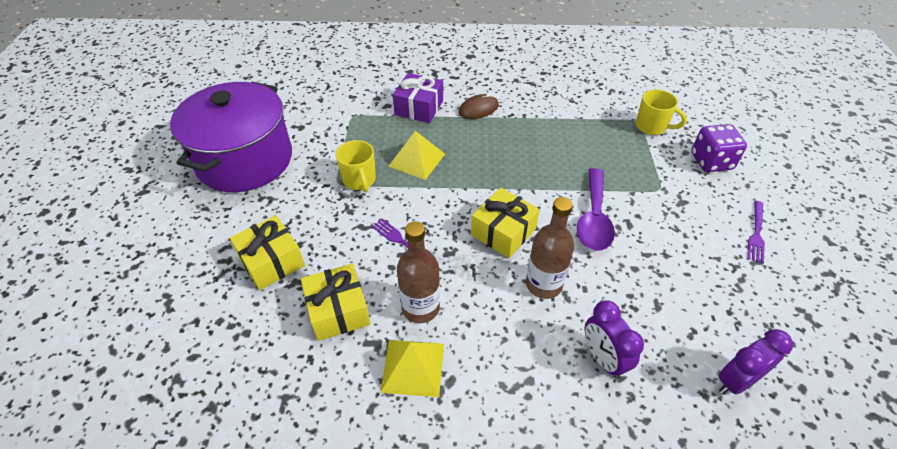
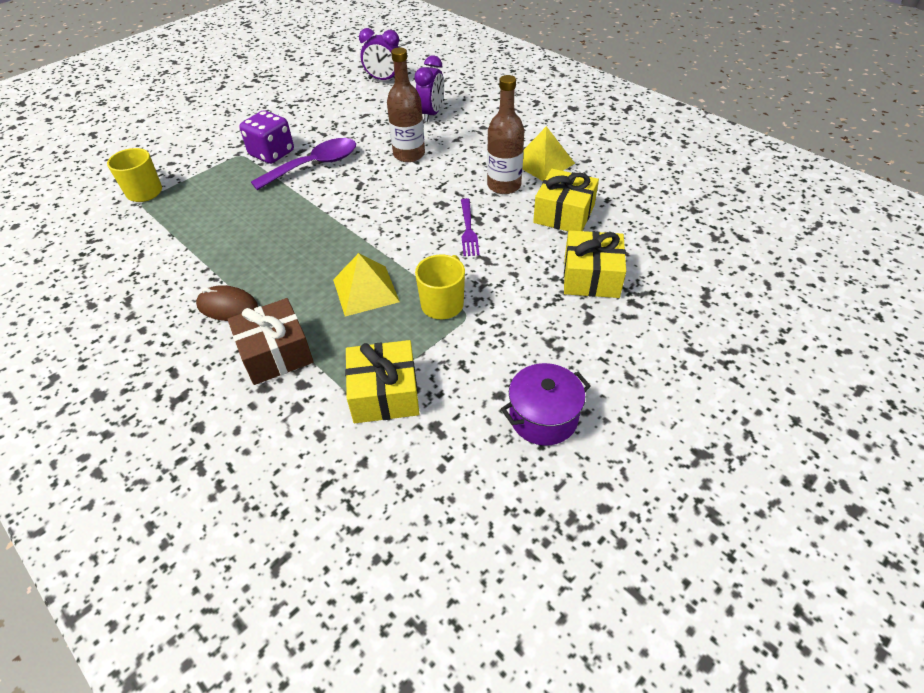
camera: 135 degrees left, 0 degrees up
(245, 160) = (543, 417): purple pot -> purple pot, size x0.46
(419, 108) = (276, 353): purple gift -> brown gift
(503, 232) = (386, 193): yellow gift -> yellow gift (384, 393)
(711, 161) = (172, 148): purple dice -> purple dice (272, 153)
(756, 233) = (245, 108): purple fork -> none

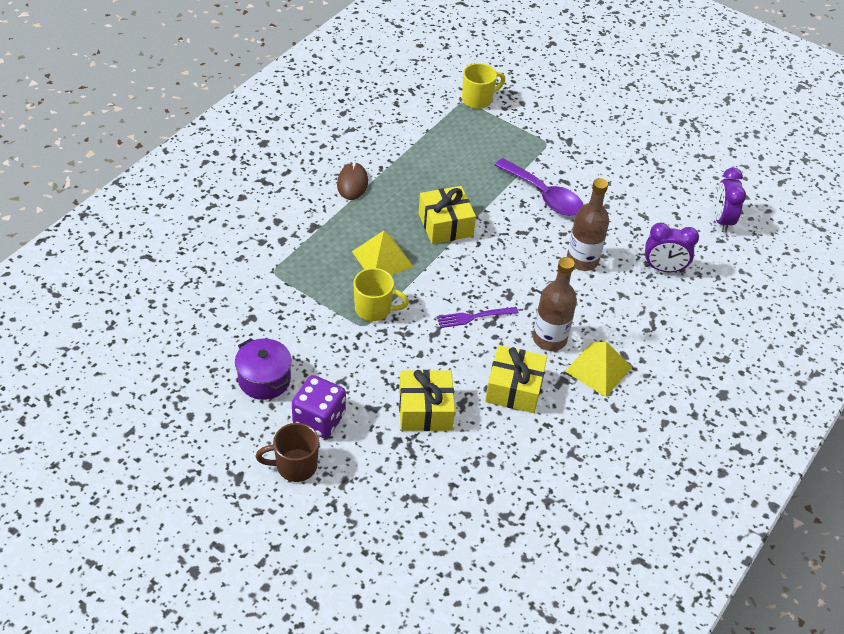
camera: 75 degrees right, 0 degrees up
(272, 153) = (555, 163): purple dice -> purple dice (319, 419)
(276, 353) = (309, 220): brown gift -> none
(384, 393) = (278, 286): yellow gift -> yellow gift (445, 225)
(677, 394) = (295, 466): none -> brown mug

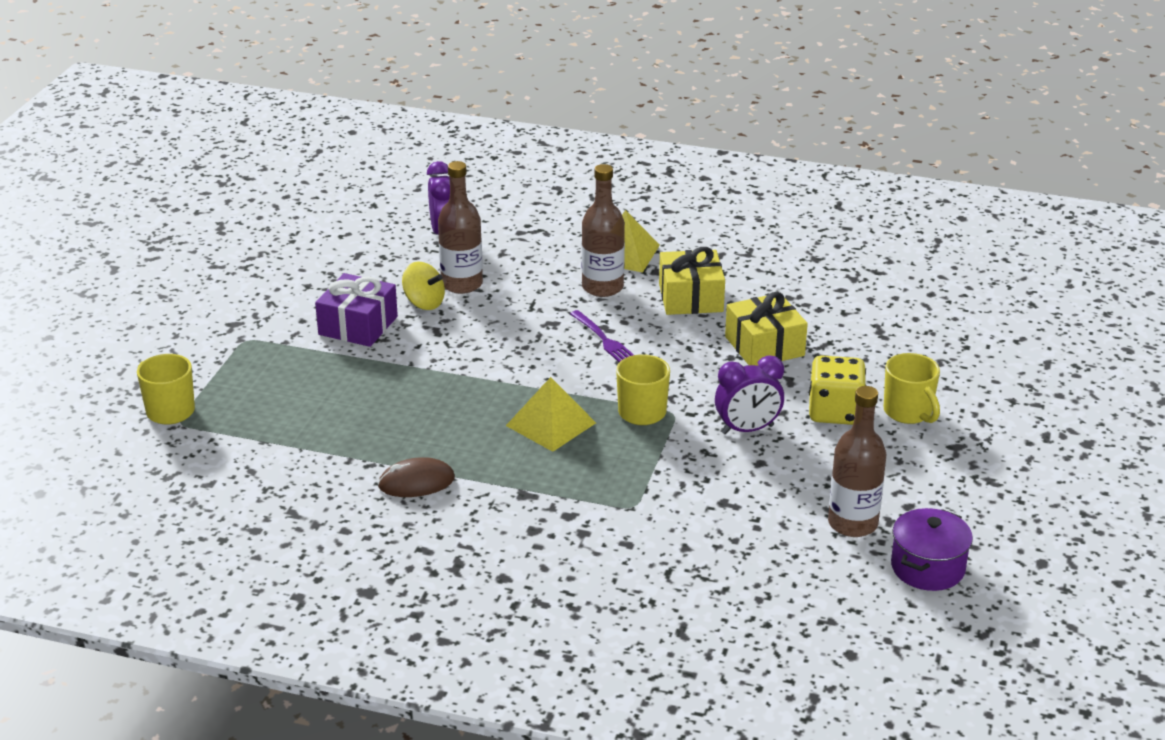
camera: 105 degrees left, 15 degrees down
(190, 376) = (852, 523): none -> brown bottle
(264, 379) = (812, 465): purple pot -> purple pot (927, 567)
(295, 466) = (908, 412): brown mug -> yellow mug
(319, 419) = (835, 412): purple dice -> yellow dice
(445, 225) = (457, 388): yellow gift -> none
(544, 196) = (358, 325): purple spoon -> purple gift
(562, 234) = (424, 303): none -> yellow spinning top
(721, 220) = (337, 207): purple clock -> purple clock (747, 429)

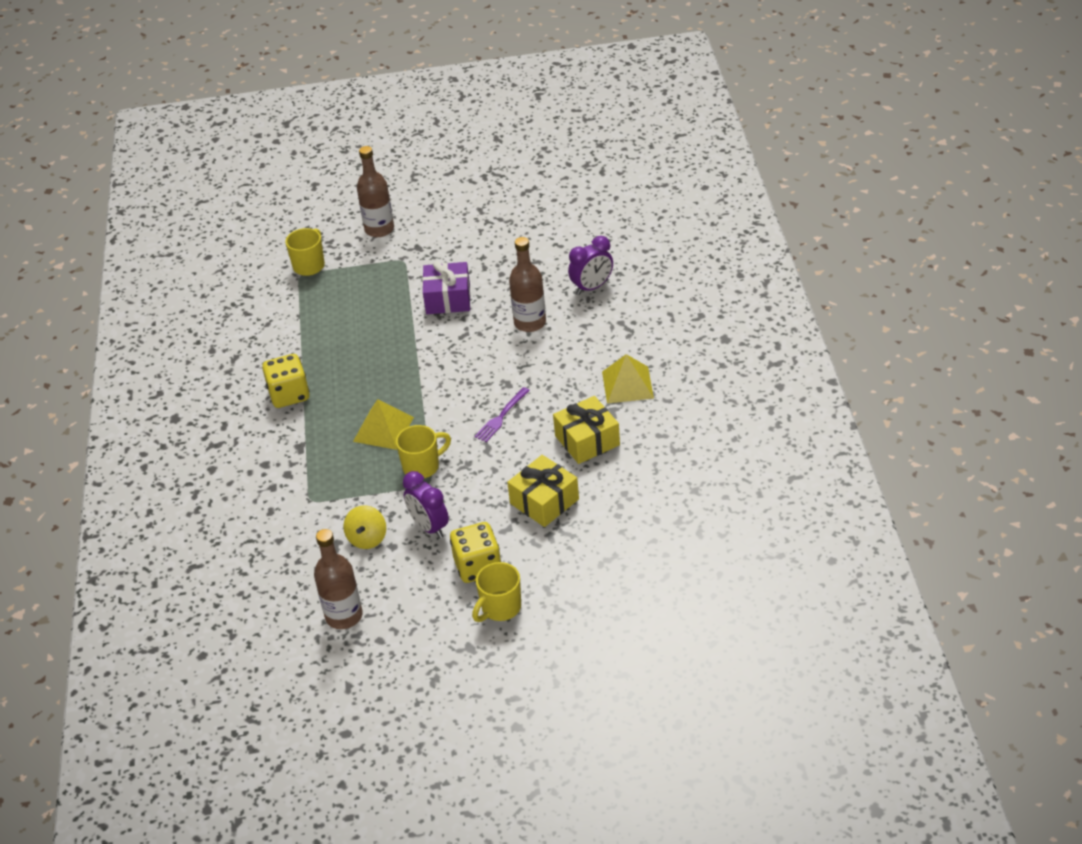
camera: 70 degrees right, 10 degrees up
(416, 482) = (289, 395): brown mouse -> yellow dice
(424, 303) = (494, 315): yellow spinning top -> yellow spinning top (367, 538)
(602, 287) = (571, 391): brown bottle -> brown bottle (379, 229)
(927, 567) = (311, 670): purple pot -> none

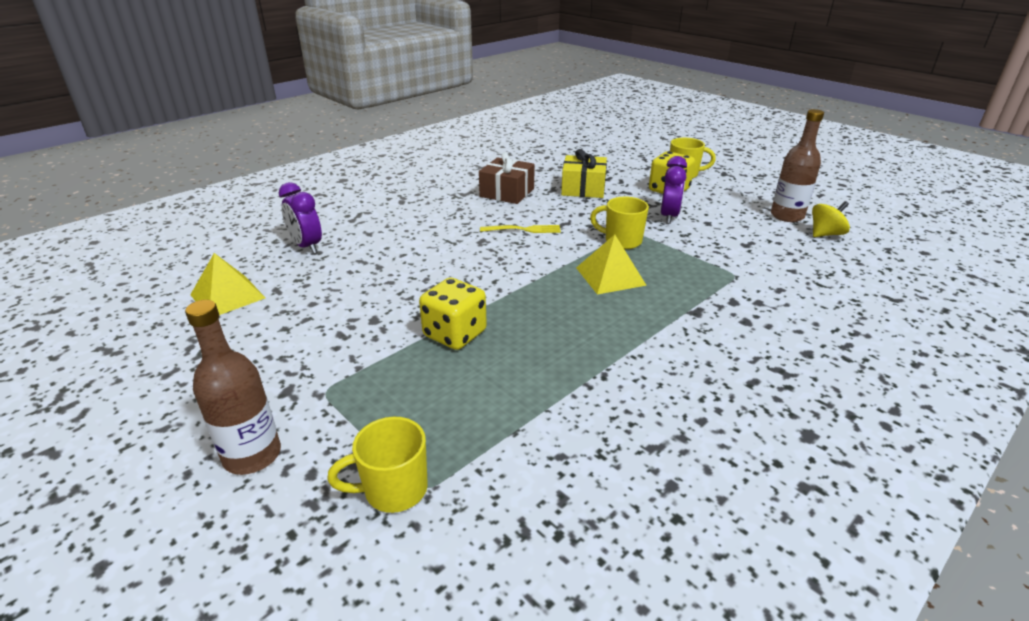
camera: 130 degrees left, 10 degrees down
(289, 395) = (648, 357): yellow dice -> yellow dice (455, 334)
(367, 538) = (720, 234): yellow spinning top -> yellow spinning top (825, 234)
(448, 298) = (383, 320): purple gift -> none
(501, 416) = (523, 229): purple fork -> yellow fork
(530, 323) = (386, 258): brown bottle -> none
(587, 440) = (507, 192): yellow gift -> brown gift
(592, 287) = (306, 246): purple clock -> purple clock turned 150 degrees counterclockwise
(627, 384) = (430, 196): yellow pyramid -> yellow pyramid (227, 296)

